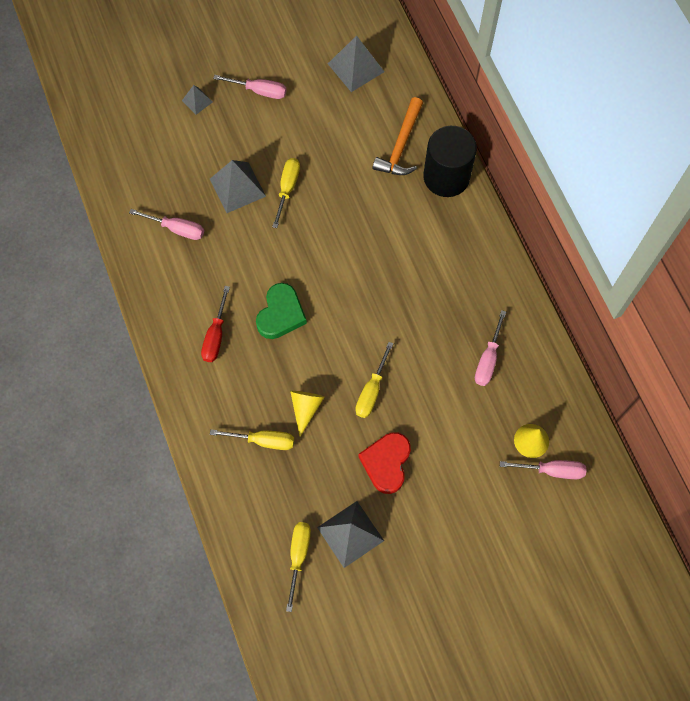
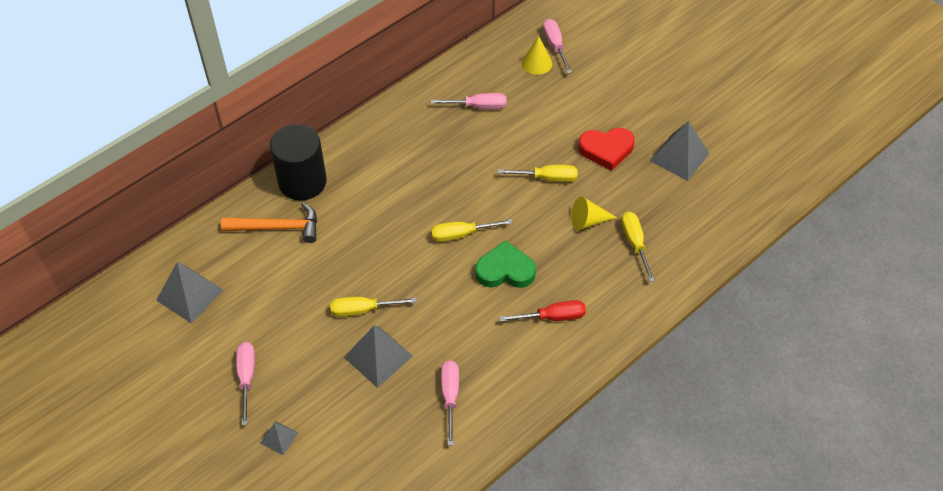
camera: 110 degrees left, 15 degrees down
(298, 555) = (718, 186): yellow screwdriver -> yellow screwdriver (461, 234)

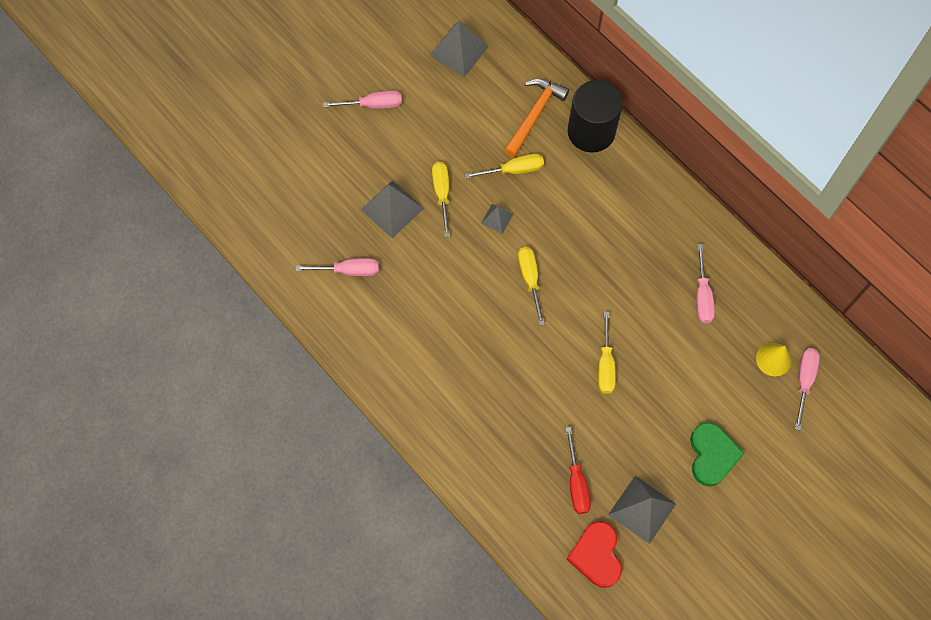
camera: 90 degrees right, 15 degrees up
(278, 228) = (534, 115): orange hammer -> orange hammer turned 150 degrees counterclockwise
(279, 438) = (315, 135): grey pyramid -> grey pyramid (497, 218)
(505, 270) = (487, 320): green heart -> green heart (712, 455)
(553, 317) = (432, 364): red screwdriver -> red screwdriver (576, 483)
(555, 45) = (804, 380): pink screwdriver -> pink screwdriver turned 60 degrees counterclockwise
(588, 221) = (549, 404): yellow cone -> none
(606, 150) = (648, 429): red heart -> red heart (596, 555)
(634, 243) = (522, 449): yellow screwdriver -> yellow screwdriver (514, 170)

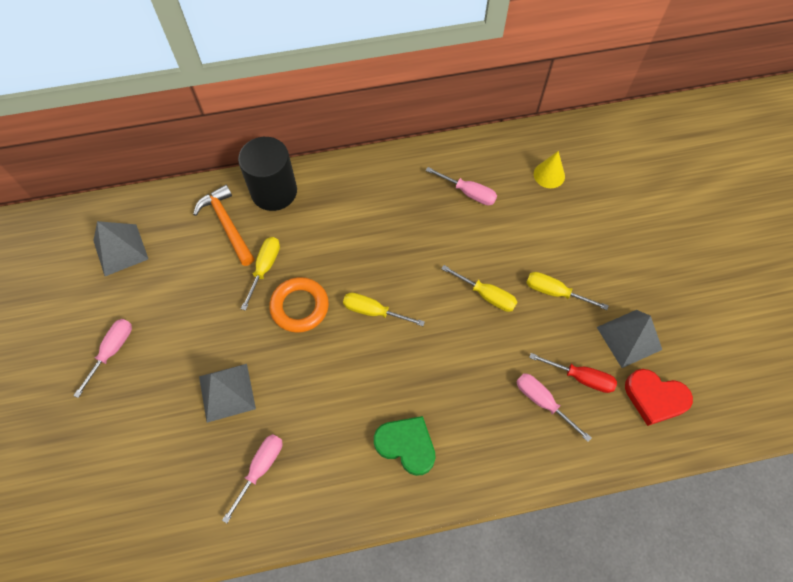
camera: 60 degrees left, 5 degrees down
(442, 193) = (243, 339): yellow screwdriver -> yellow screwdriver (554, 292)
(497, 218) = (299, 307): grey pyramid -> orange ring
(712, 455) = (607, 260): green heart -> green heart (406, 445)
(804, 380) = (577, 165): pink screwdriver -> pink screwdriver (542, 401)

